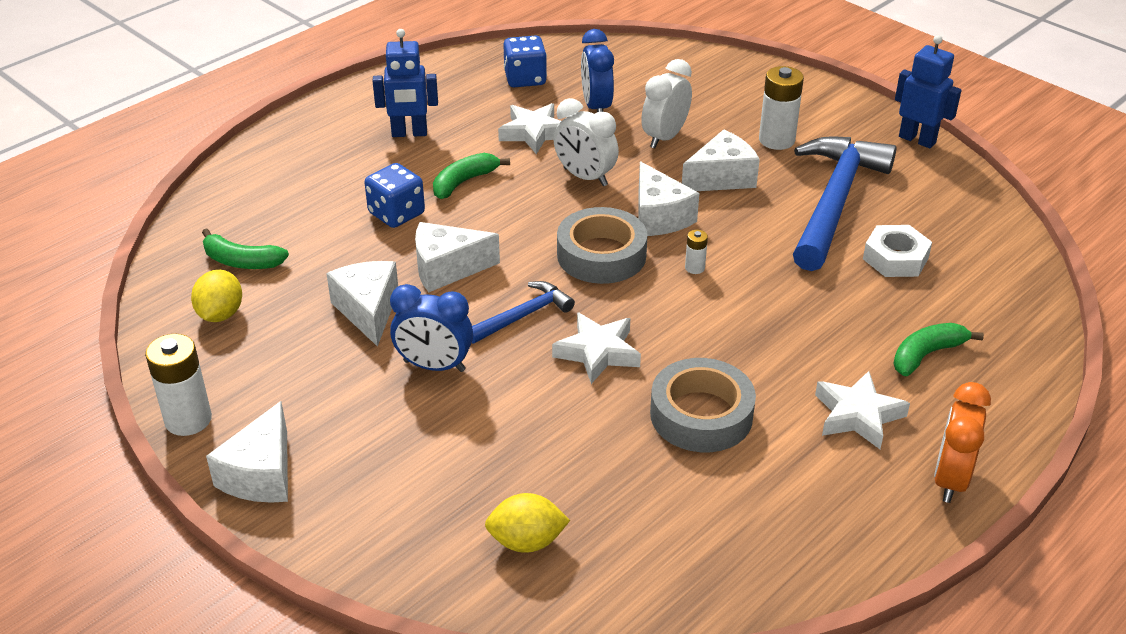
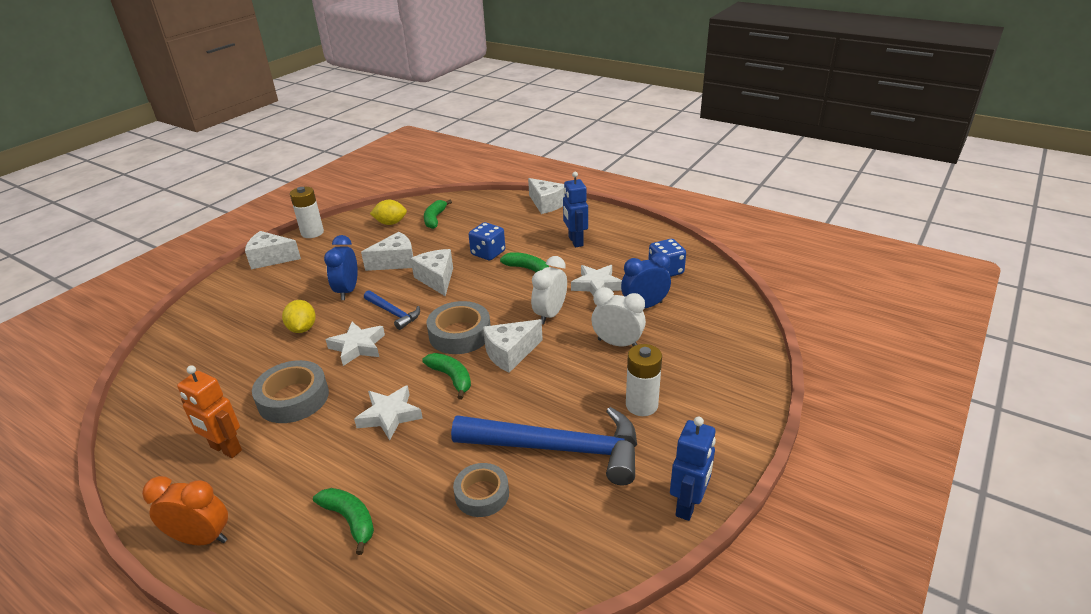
camera: 80 degrees right, 5 degrees down
(526, 541) = (201, 344): yellow lemon -> yellow lemon (302, 329)
(694, 268) = (451, 378): white battery -> green banana
(721, 178) = (571, 379): white cheese -> white cheese (546, 204)
(796, 477) = (225, 449): none -> orange robot
(857, 415) = (282, 479): white star -> white star (389, 416)
(895, 258) = (482, 494): white nut -> grey tape

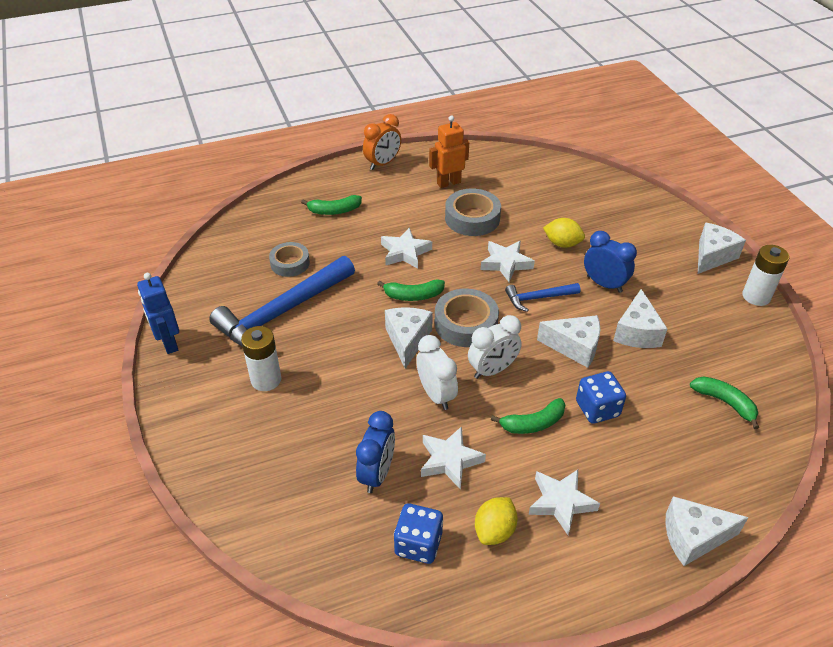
camera: 125 degrees right, 10 degrees up
(390, 223) = (739, 361): yellow lemon -> yellow lemon (494, 531)
(575, 241) = (561, 502): blue robot -> white star
(617, 343) = (347, 414): white clock -> white clock (492, 370)

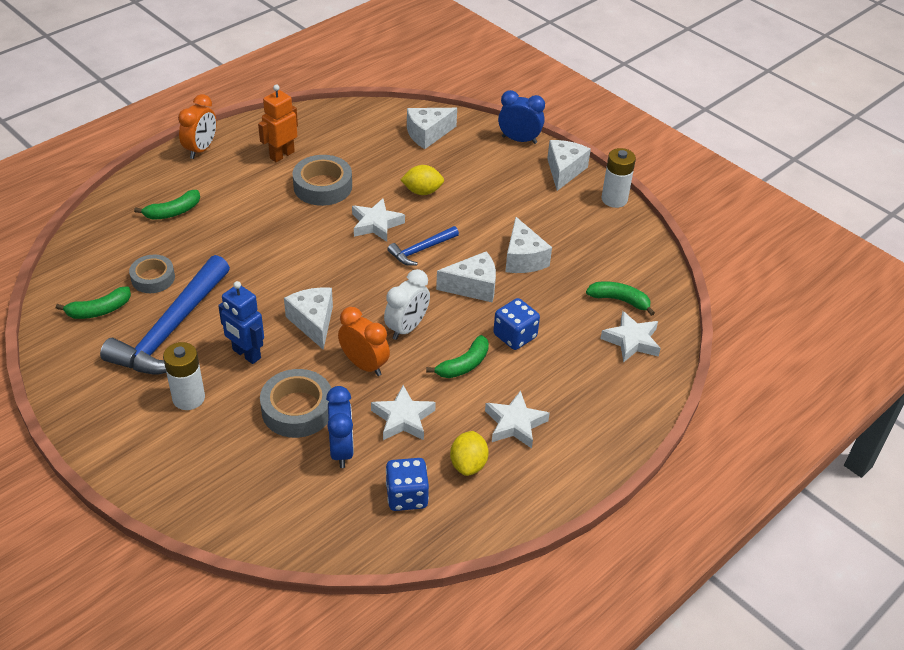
camera: 25 degrees left, 0 degrees up
(169, 343) = (63, 392): blue robot -> blue robot (246, 354)
(405, 252) = (270, 237): white star -> white star (631, 341)
(413, 295) = (298, 278): green banana -> green banana (99, 310)
(436, 395) = (364, 365): white clock -> orange clock
(466, 324) = (363, 292): grey tape -> grey tape (297, 409)
(604, 284) = (477, 221): blue clock -> blue clock (519, 140)
(693, 537) = (632, 418): white cheese -> white cheese (427, 134)

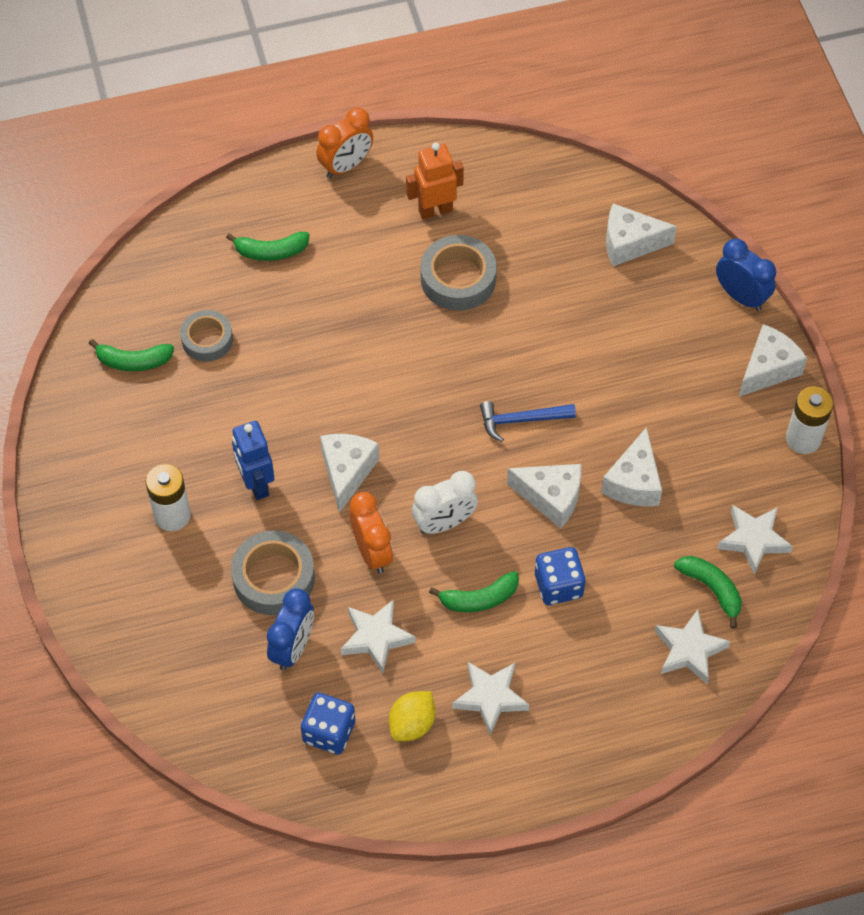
camera: 30 degrees right, 15 degrees up
(171, 330) = (195, 419): blue hammer -> none
(376, 224) = (490, 361): white star -> white star (753, 540)
(422, 191) = (572, 333): yellow lemon -> none

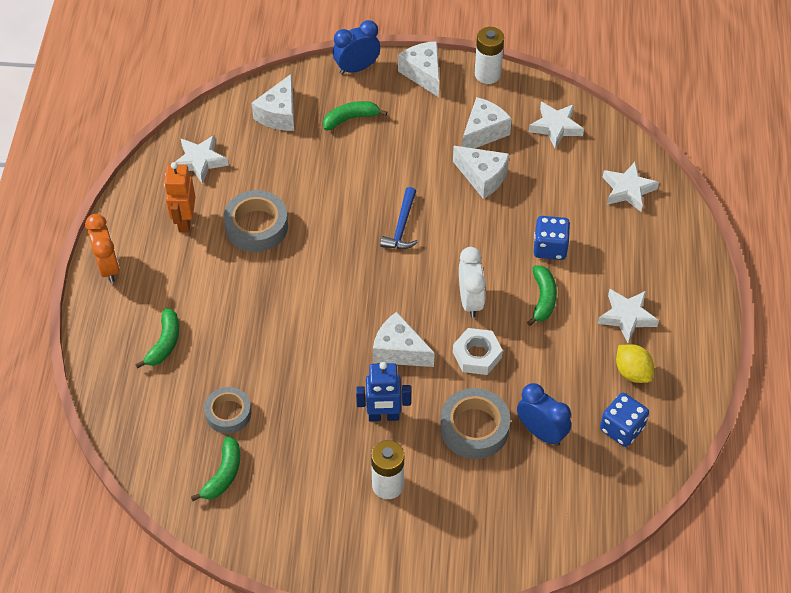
camera: 70 degrees left, 5 degrees down
(372, 552) = (477, 355): orange clock -> white nut
(376, 638) = (552, 374): white star -> white star (200, 161)
(551, 498) = (475, 229): white cheese -> white cheese (483, 132)
(711, 589) = (585, 162): green banana -> green banana (350, 119)

